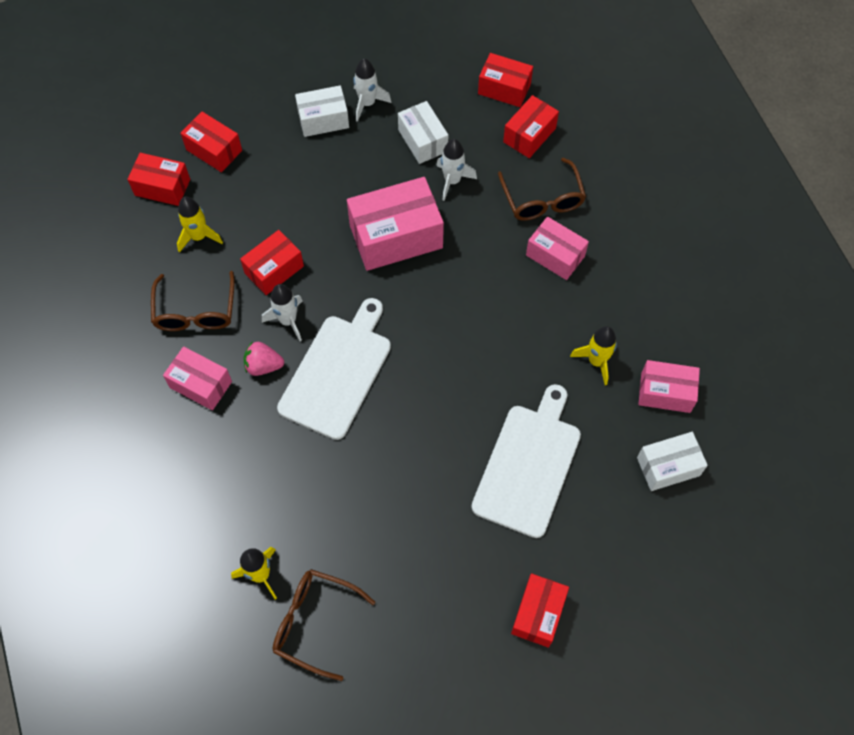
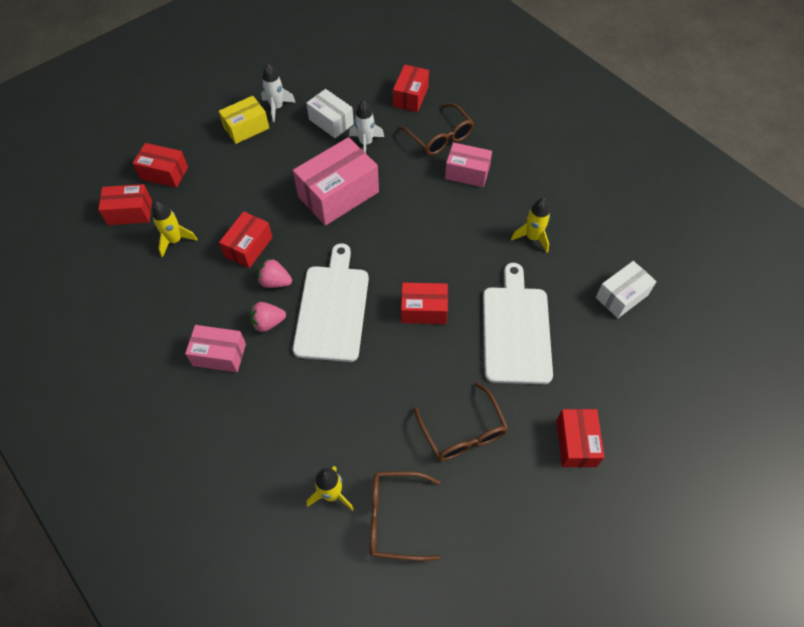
camera: 20 degrees left, 5 degrees down
(195, 312) = (193, 299): brown glasses -> brown glasses (463, 432)
(288, 321) = (275, 282): white rocket -> pink strawberry
(323, 120) = (246, 128): white box -> yellow box
(504, 89) = (378, 71): red box -> red box (423, 310)
(665, 392) = (593, 244): pink box -> none

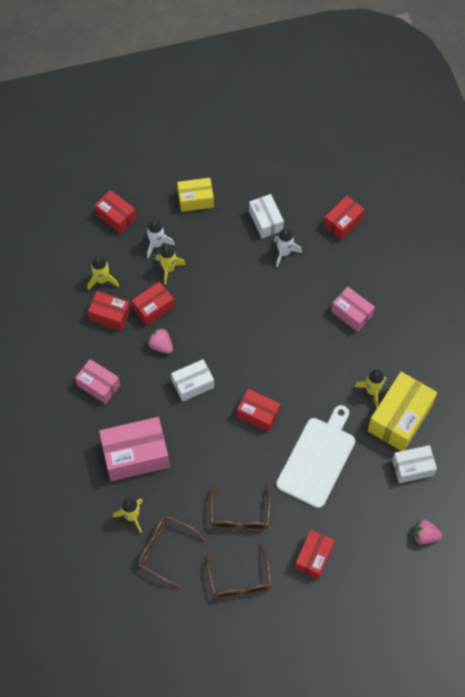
camera: 25 degrees right, 5 degrees up
(130, 212) = (78, 242): red box -> red box (110, 315)
(248, 202) = (168, 269): none -> yellow rocket
(268, 323) = (142, 376): pink strawberry -> pink strawberry (424, 535)
(277, 108) = (228, 190): white rocket -> white rocket (157, 244)
(333, 308) = (193, 384): white cutting board -> white box
(338, 194) = (240, 291): pink box -> pink box (136, 455)
(440, 137) = (347, 272): brown glasses -> brown glasses (239, 580)
(577, 252) = (399, 418): none -> yellow box

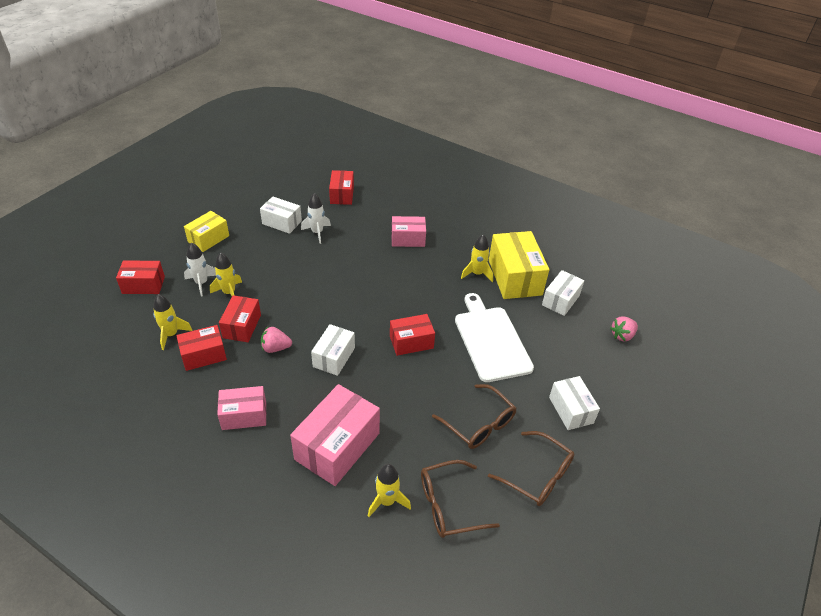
camera: 45 degrees left, 20 degrees down
(313, 557) = (571, 410): red box -> white box

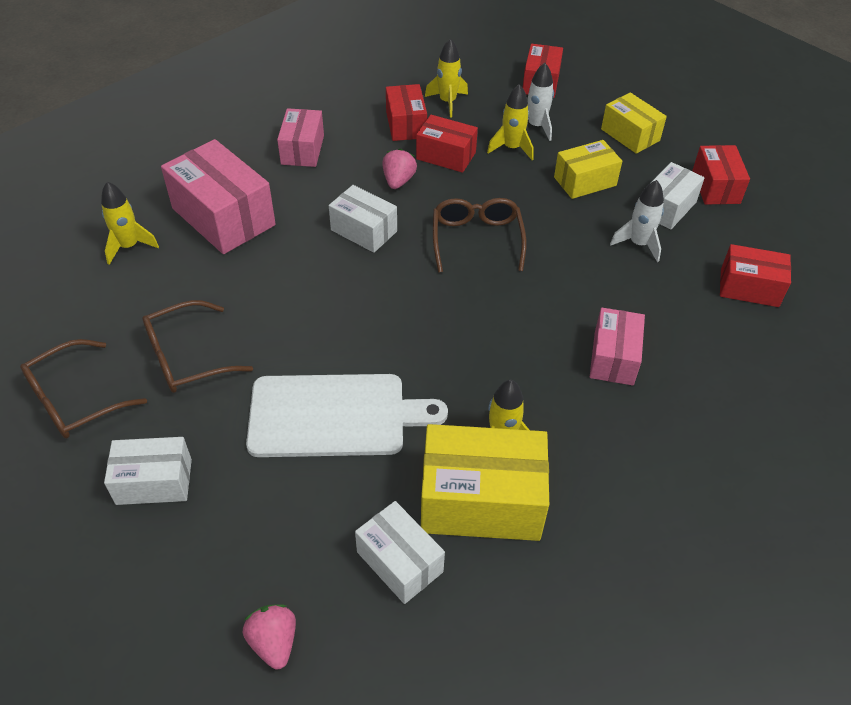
camera: 105 degrees right, 5 degrees up
(261, 256) = (585, 181): none -> yellow box
(411, 342) = (364, 314): red box -> red box (716, 187)
(448, 505) = (91, 298): brown glasses -> brown glasses (476, 239)

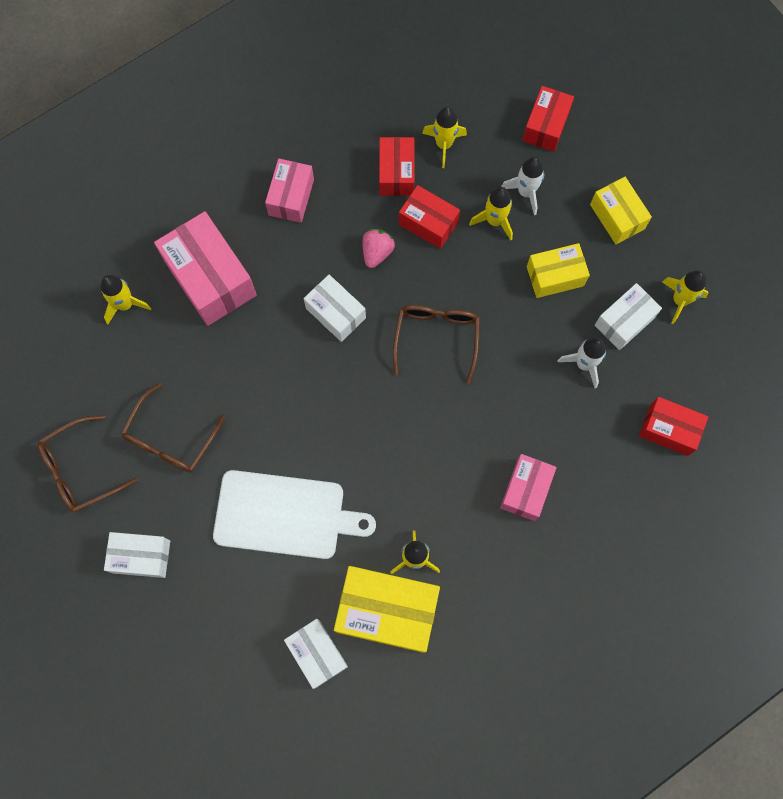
camera: 10 degrees right, 25 degrees up
(186, 357) = (170, 438): brown glasses -> brown glasses turned 45 degrees counterclockwise
(274, 642) = (220, 702): pink strawberry -> none
(716, 187) = (680, 300): red box -> yellow rocket

